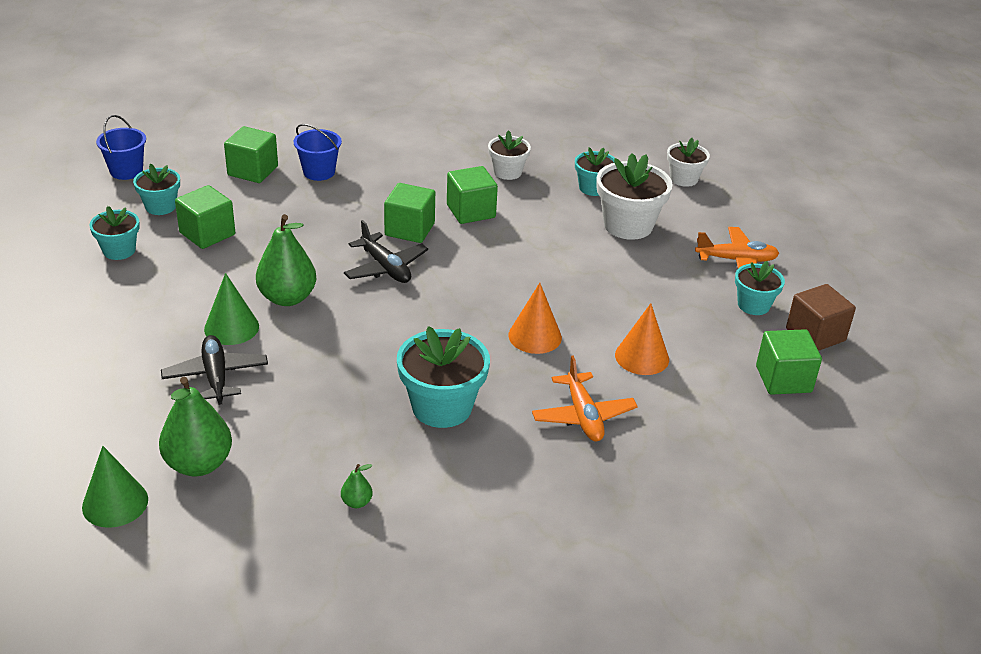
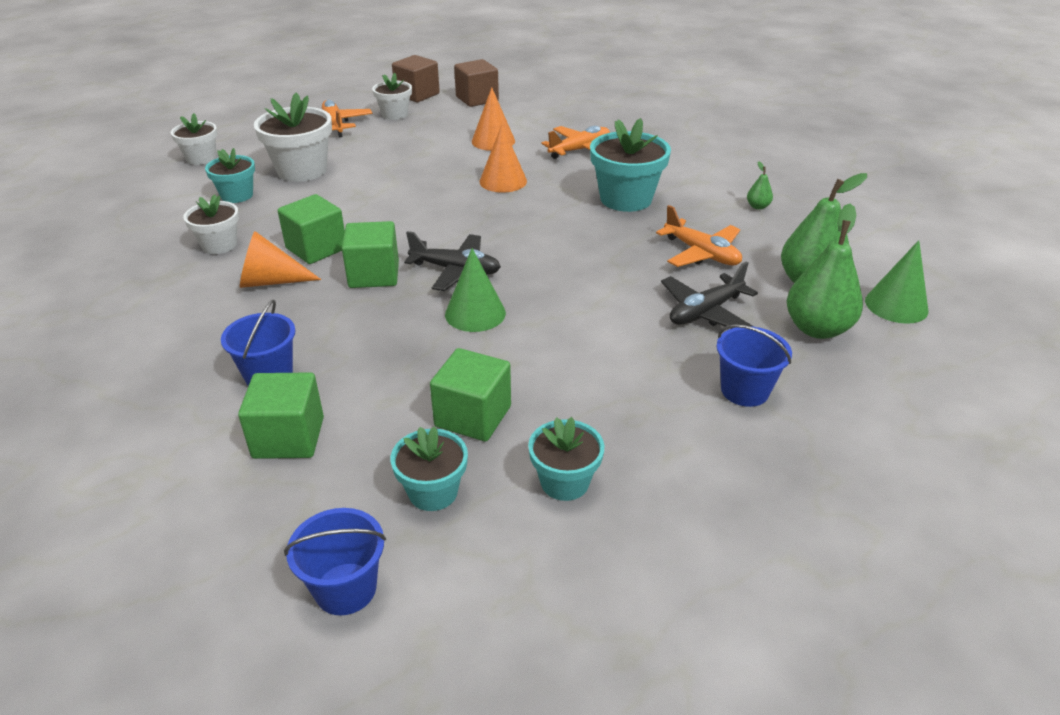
camera: 110 degrees left, 0 degrees up
(113, 354) = (744, 390): none -> blue bucket
(231, 327) = (630, 329): green cone -> green cone (475, 313)
(287, 298) = (552, 312): green pear -> green pear (817, 329)
(301, 415) = (701, 253): none -> orange plane
(385, 268) = (456, 270): black plane -> black plane turned 75 degrees clockwise
(435, 186) = (271, 281): none -> orange cone
(753, 305) = (395, 114): turquoise flower pot -> white flower pot
(783, 379) = (477, 99): green cube -> brown cube

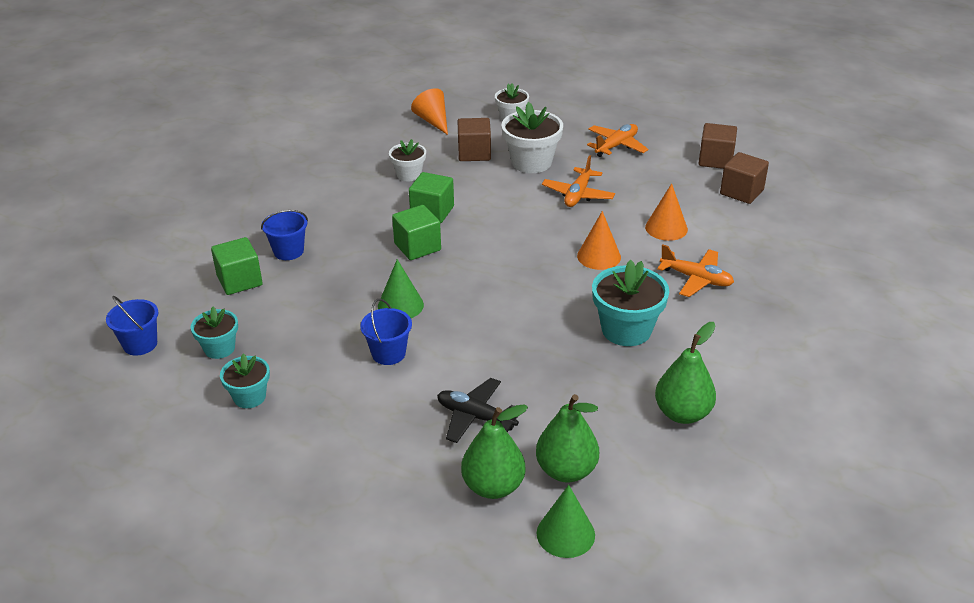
camera: 65 degrees right, 0 degrees up
(237, 195) = (474, 153): turquoise flower pot -> brown cube
(271, 281) = (382, 211): orange cone -> orange cone (433, 121)
(395, 114) = (665, 164): white flower pot -> none
(456, 270) = (448, 279): black plane -> none
(473, 416) = (291, 341): green cube -> none
(701, 253) = (566, 395): orange plane -> orange plane (578, 195)
(744, 390) = (385, 459): blue bucket -> blue bucket (388, 353)
(757, 206) = (682, 413): green pear -> green pear, size x2.27

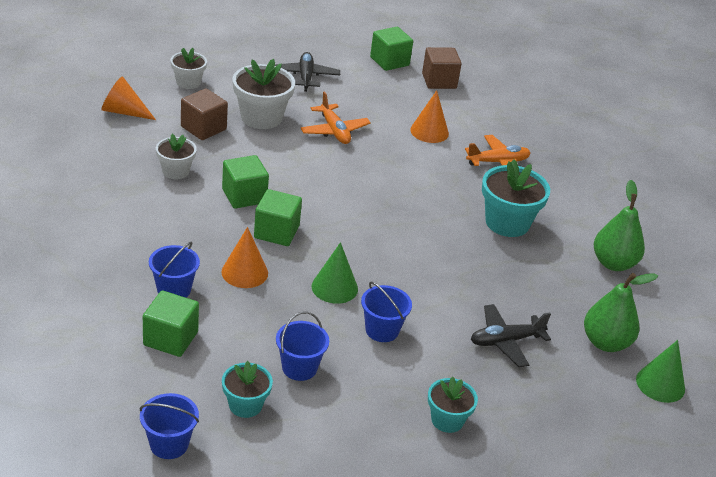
camera: 50 degrees left, 0 degrees up
(249, 397) = (331, 428): turquoise flower pot -> turquoise flower pot (447, 420)
(290, 345) = (299, 368): none -> blue bucket
(493, 486) = (582, 382): green pear -> none
(599, 256) = (416, 175): orange cone -> orange cone (244, 272)
(616, 146) = (305, 77): orange plane -> black plane
(715, 160) = (389, 61): brown cube -> green cube

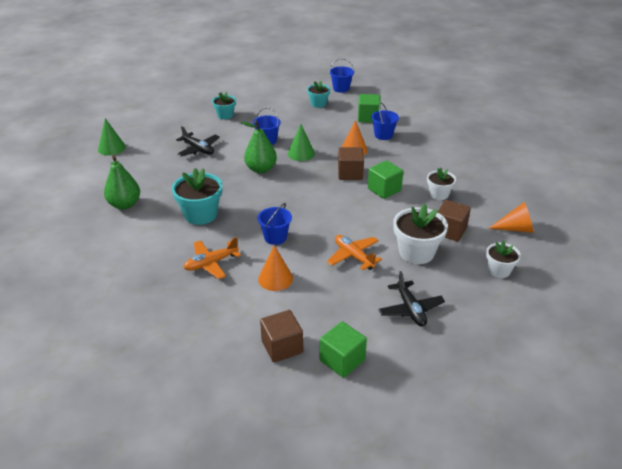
camera: 170 degrees right, 0 degrees up
(276, 232) = (350, 173): green cube -> brown cube
(299, 368) = (302, 119): blue bucket -> blue bucket (275, 237)
(505, 341) = (198, 149): black plane -> black plane turned 75 degrees clockwise
(605, 343) = (139, 160): green pear -> green pear (261, 169)

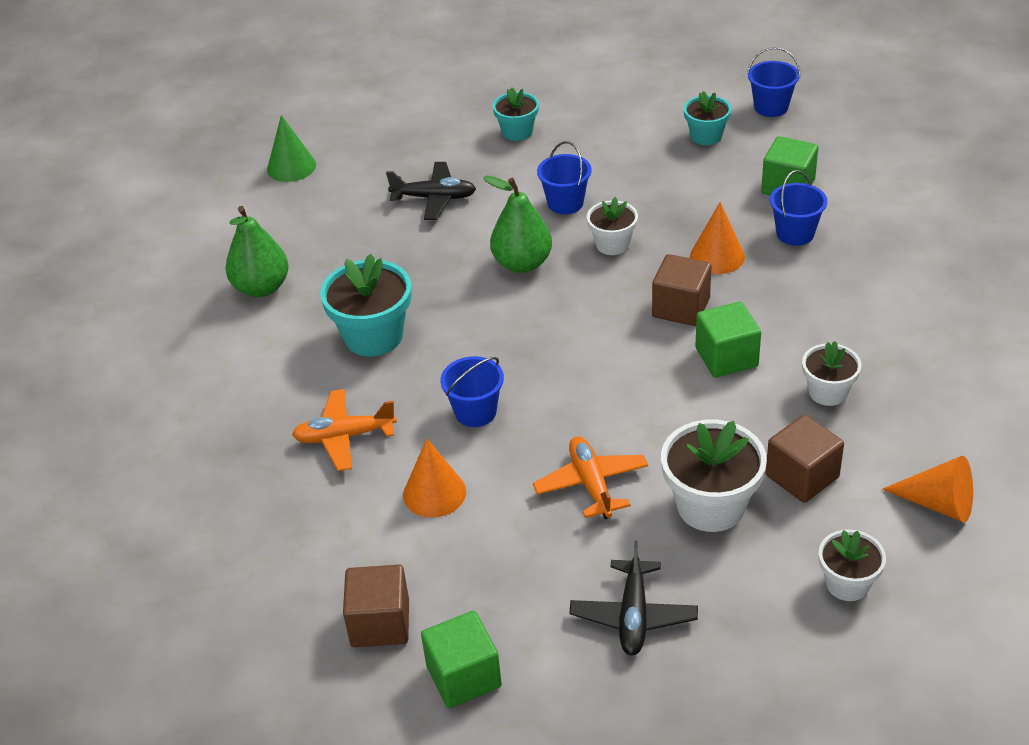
camera: 25 degrees right, 5 degrees up
(198, 149) = (434, 198): black plane -> black plane turned 60 degrees counterclockwise
(301, 153) = (612, 244): green cone -> white flower pot

